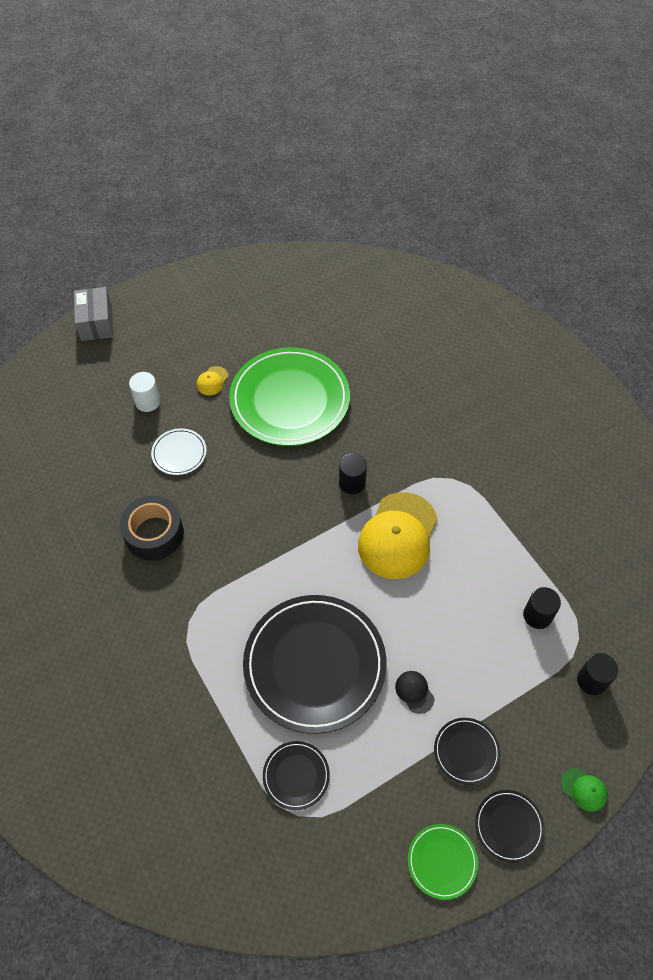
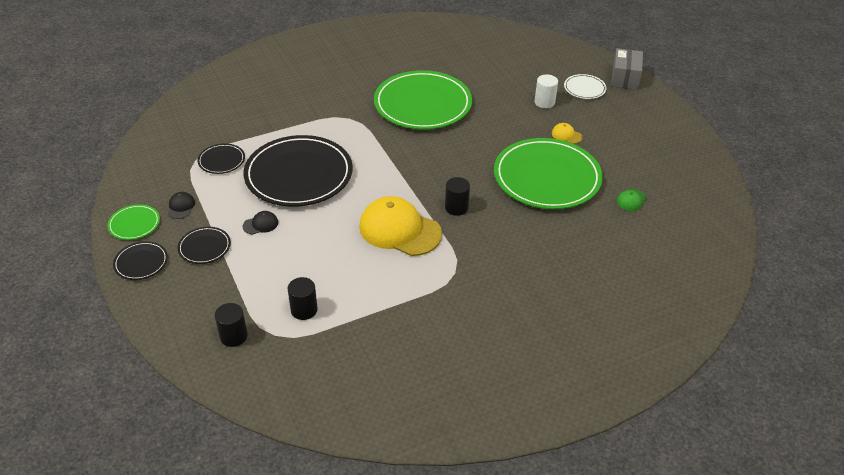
camera: 95 degrees right, 15 degrees down
(96, 323) = (625, 78): grey box -> grey box turned 75 degrees counterclockwise
(154, 534) = (422, 104): black tape -> green plate
(179, 453) = (493, 117): white plate -> white plate (584, 88)
(398, 806) = (181, 207): none -> black cap
(584, 789) = (147, 312): green cap -> green cap (631, 200)

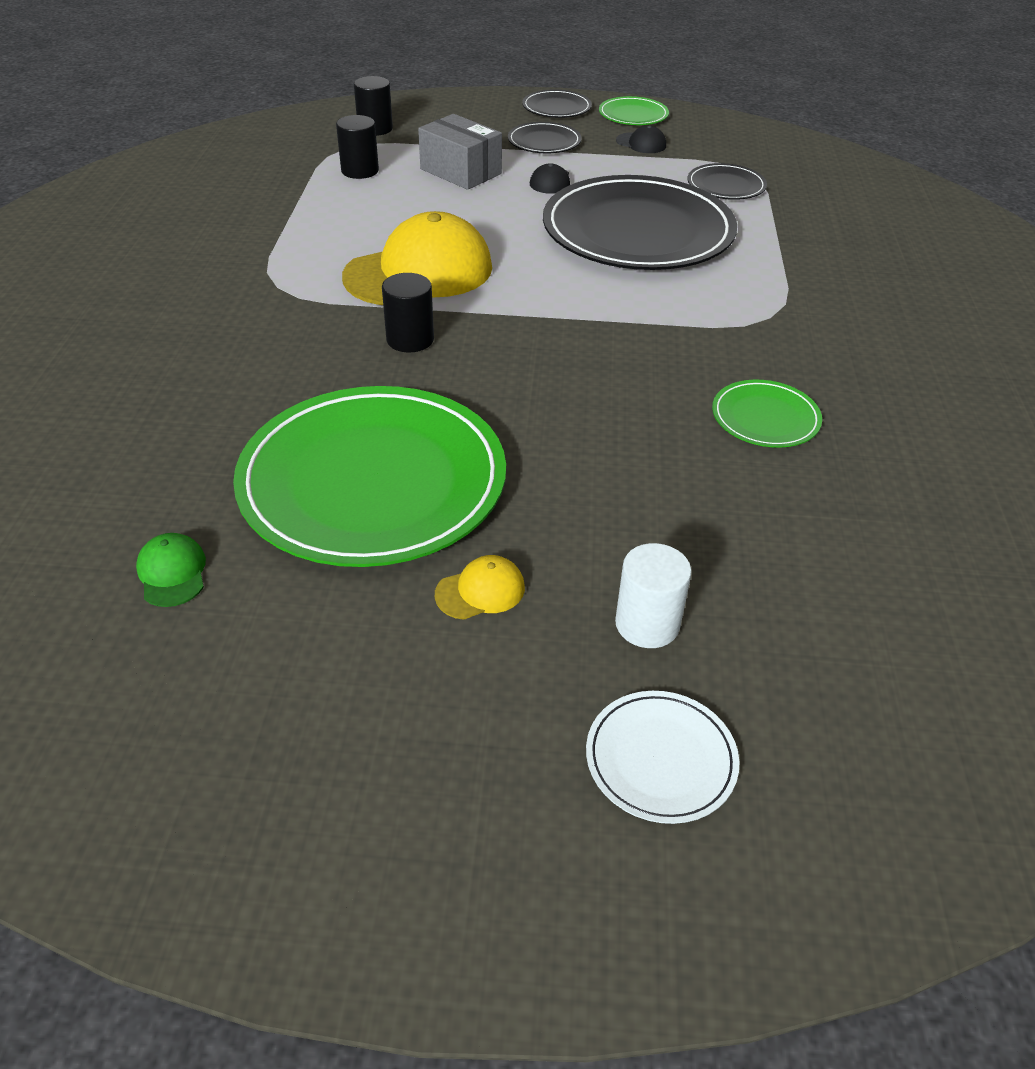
camera: 120 degrees right, 0 degrees up
(422, 104) = (765, 418): green plate -> green plate, size x0.44
(625, 78) = (657, 927): grey box -> grey box (460, 171)

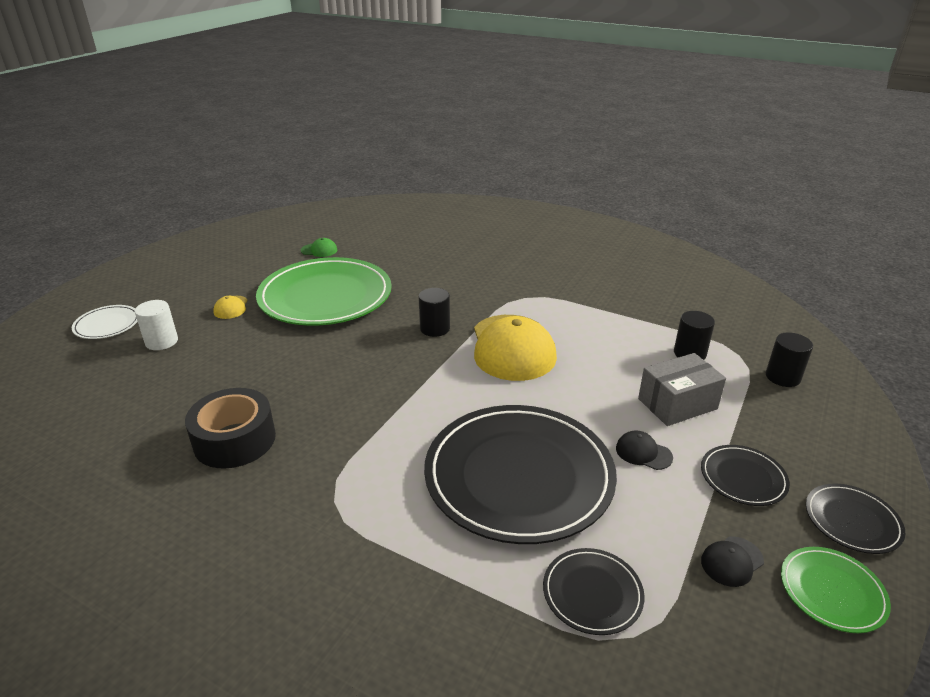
camera: 115 degrees right, 10 degrees down
(765, 418) = (235, 440): green plate -> black tape

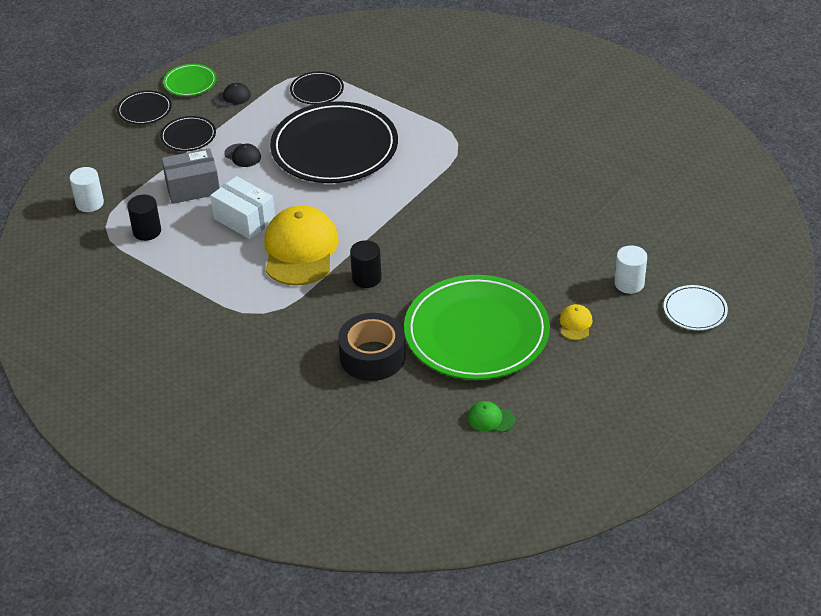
camera: 170 degrees left, 10 degrees up
(235, 440) = (533, 186): black tape -> black tape (372, 356)
(590, 373) = (244, 219): none -> white box
(782, 377) = (90, 203): black cylinder -> white cylinder

